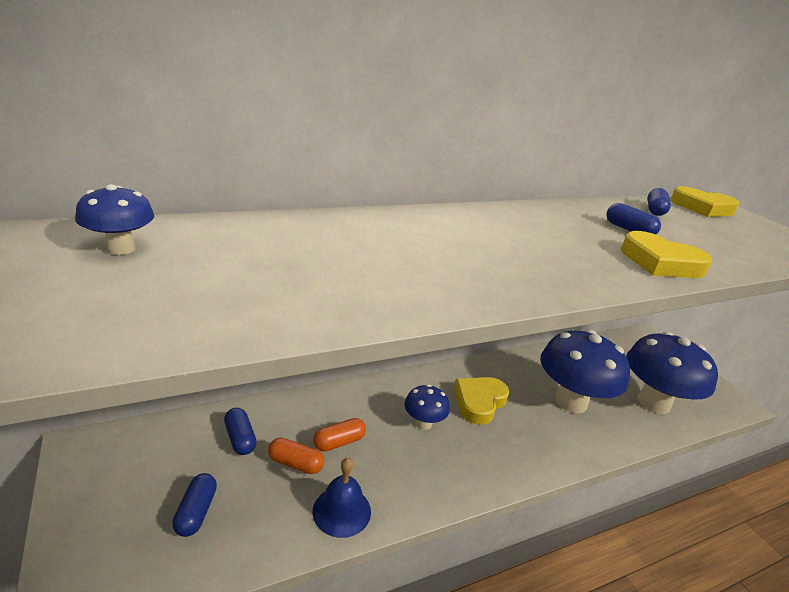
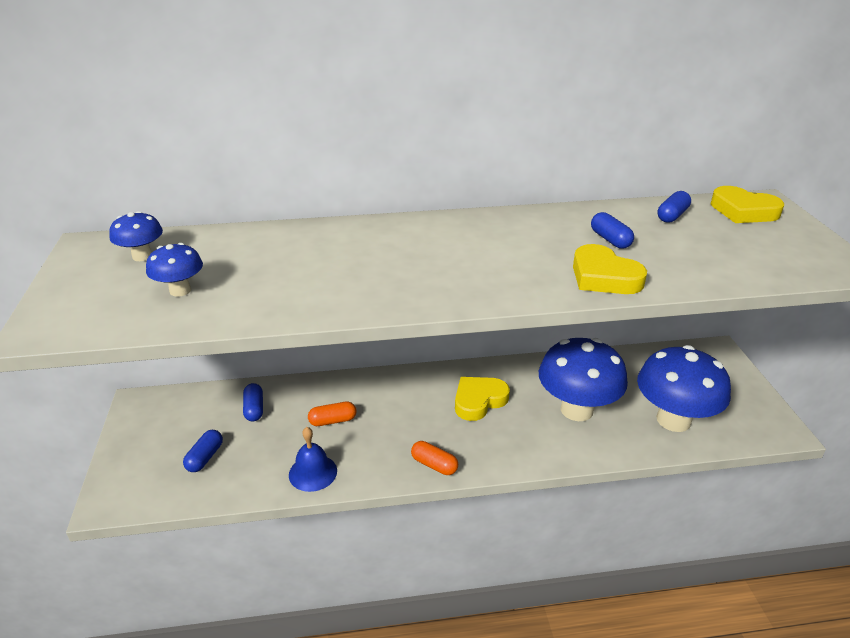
camera: 20 degrees right, 5 degrees up
(295, 463) = (290, 433): orange capsule -> orange capsule (434, 465)
(423, 423) = (414, 413): blue mushroom -> blue mushroom (180, 290)

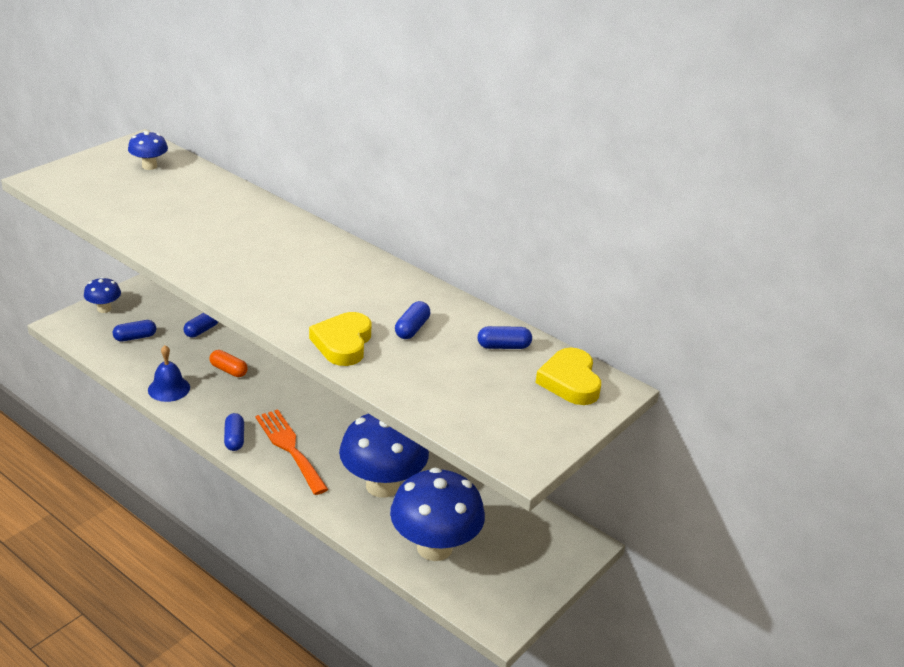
camera: 45 degrees right, 0 degrees up
(180, 290) = (126, 197): blue mushroom -> blue mushroom (104, 309)
(434, 465) = (234, 439): orange capsule -> blue capsule
(479, 401) = (332, 428): yellow heart -> none
(480, 437) = (289, 448): none -> orange fork

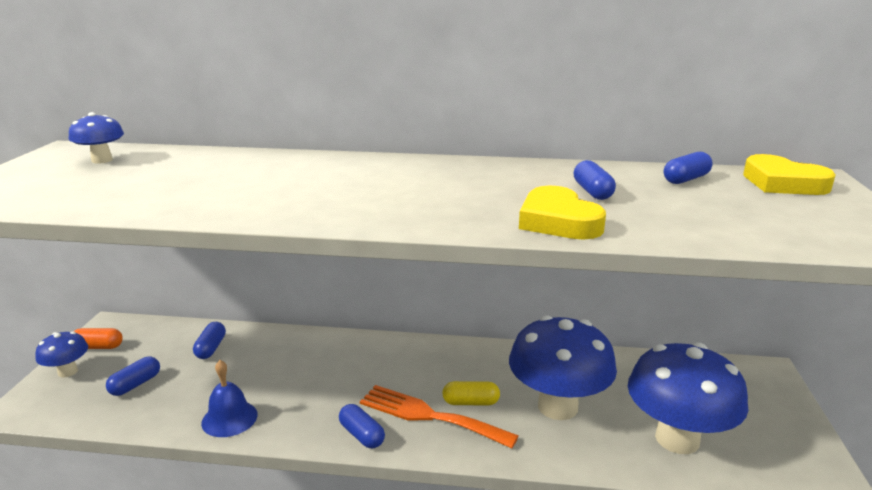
camera: 30 degrees left, 10 degrees down
(228, 370) = (280, 372): orange capsule -> orange capsule (98, 347)
(327, 453) = (470, 402): none -> yellow capsule

